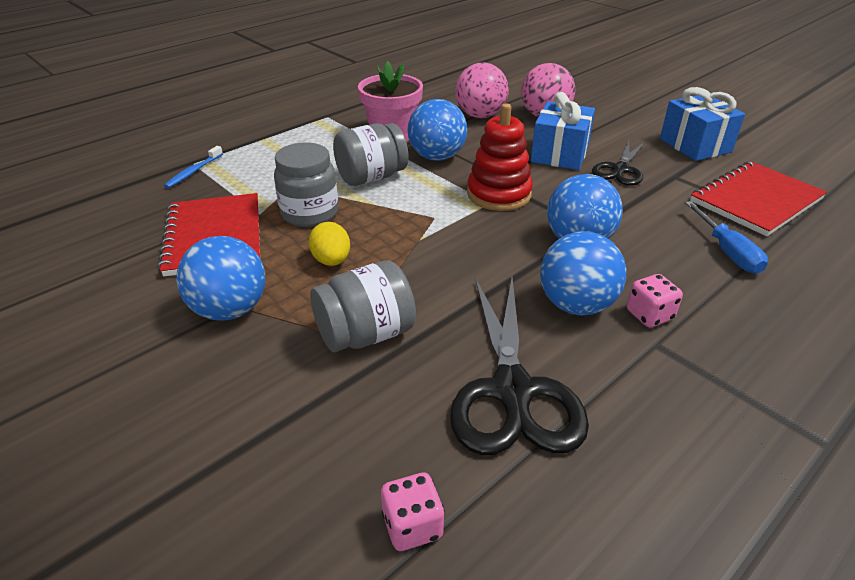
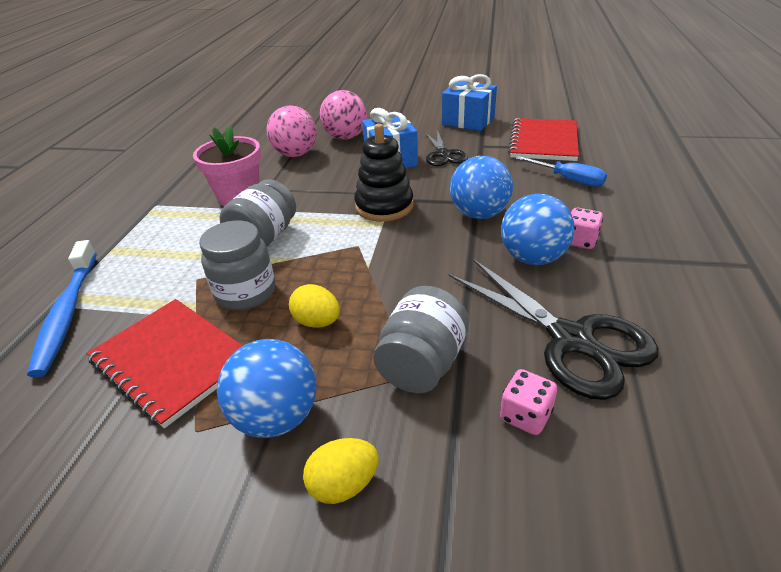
camera: 35 degrees left, 0 degrees up
(193, 172) = (67, 313): blue toothbrush -> blue toothbrush, size x1.99
(216, 378) = (344, 484): none -> yellow egg
(412, 526) = (639, 482): pink dice -> pink dice (525, 415)
(437, 157) = (300, 199): blue ball -> none
(499, 194) = (384, 206): red stacking toy -> black stacking toy

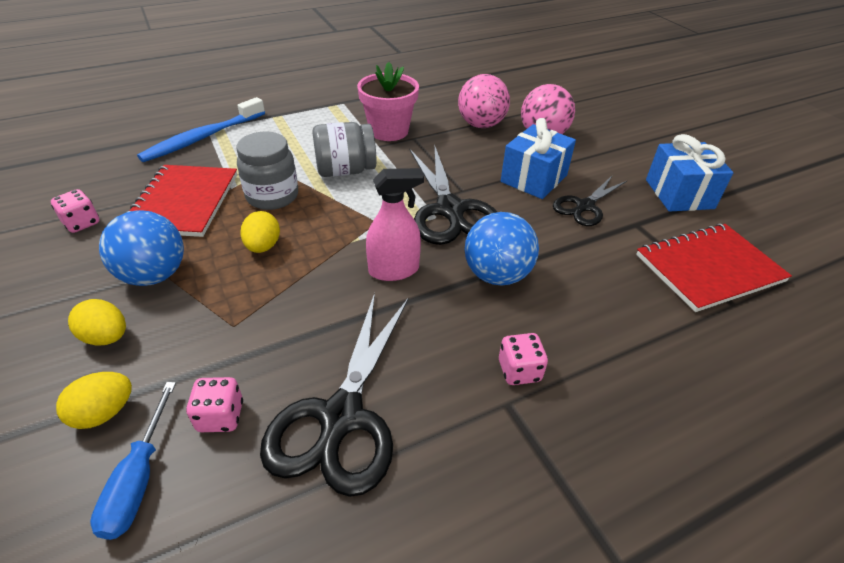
camera: 50 degrees right, 5 degrees up
(94, 467) = (82, 223): none -> pink dice
(384, 206) = (450, 210): black stacking toy -> black scissors
(422, 364) = (249, 326): grey jar -> none
(428, 257) = (394, 270): none -> pink spray bottle
(462, 511) = (104, 413): none -> yellow egg
(532, 258) = (454, 342): blue ball -> none
(569, 180) = (642, 320): blue screwdriver -> blue screwdriver (139, 479)

